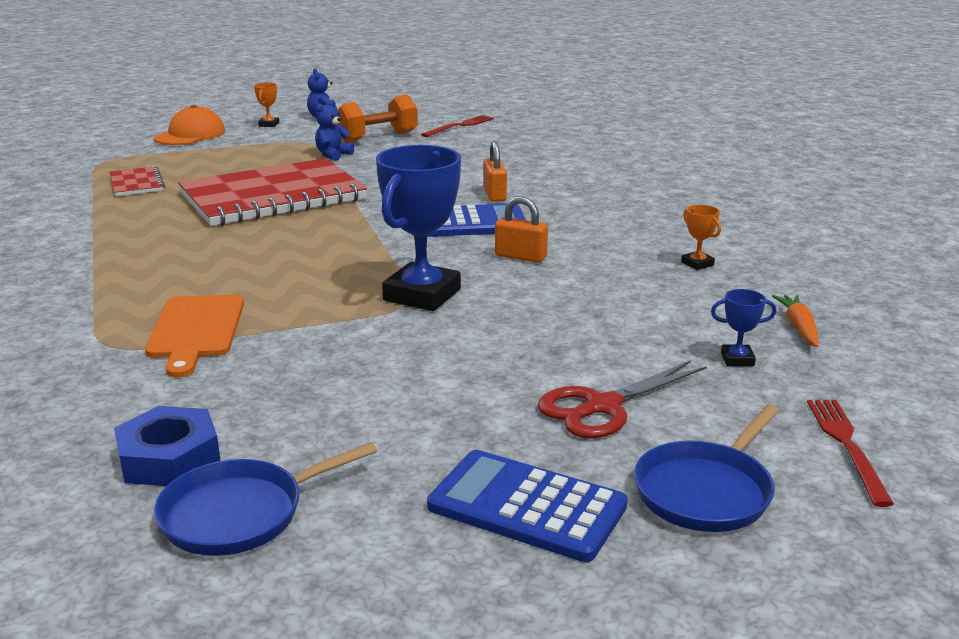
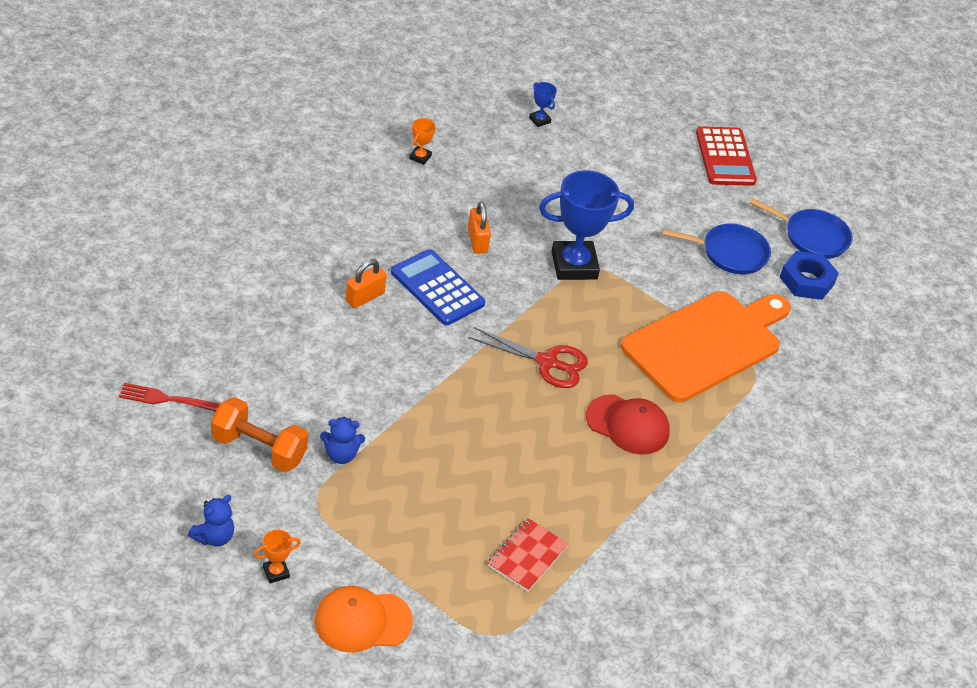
camera: 130 degrees left, 20 degrees up
(175, 253) = (628, 425): none -> red cap
(195, 330) = (706, 344): orange cutting board -> orange cutting board, size x1.71
(273, 197) = (479, 435): red notebook -> none
(527, 506) = (725, 157): blue calculator -> red calculator
(602, 406) = (630, 155): red scissors -> red scissors (547, 362)
(706, 491) = (666, 111): blue pan -> blue pan (730, 253)
(798, 327) = (480, 104): orange carrot -> none
(847, 445) = (592, 77): red fork -> none

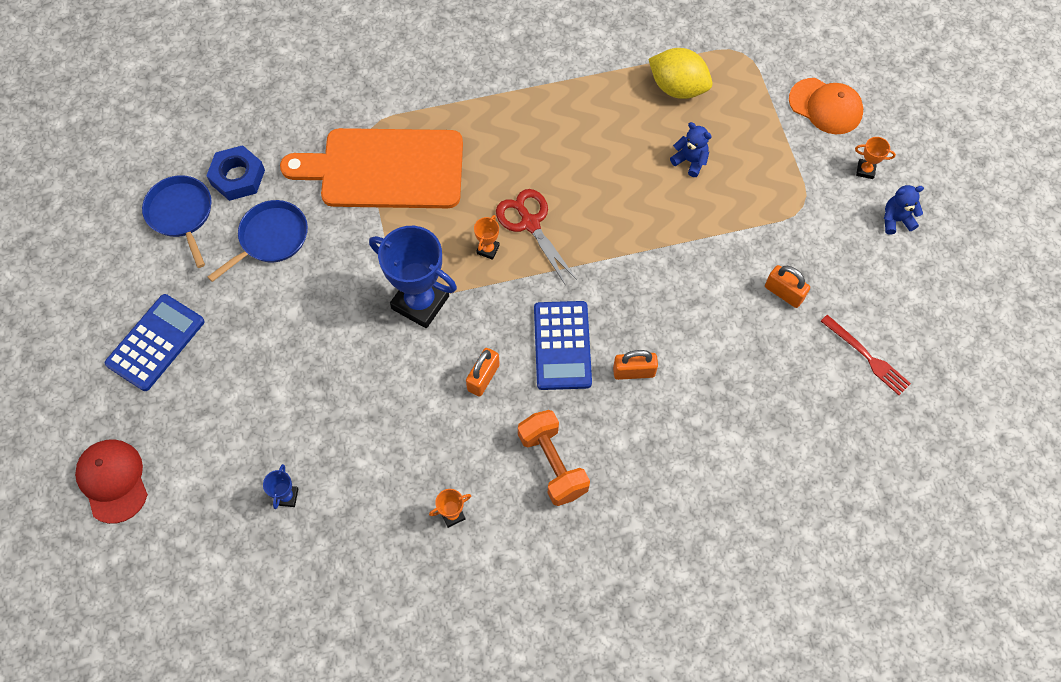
camera: 135 degrees left, 20 degrees up
(259, 449) = (820, 273): orange dumbbell -> orange dumbbell (552, 464)
(281, 416) = (784, 293): none -> orange padlock
(341, 455) = (758, 234): blue teddy bear -> blue teddy bear (690, 161)
(527, 556) = (677, 88): red notebook -> yellow lemon
(561, 326) = (488, 249): none -> orange trophy
(628, 425) = (516, 139): red cap -> red cap (113, 481)
(725, 157) = (155, 342): red calculator -> blue calculator
(730, 253) = (271, 238): blue pan -> blue pan turned 90 degrees clockwise

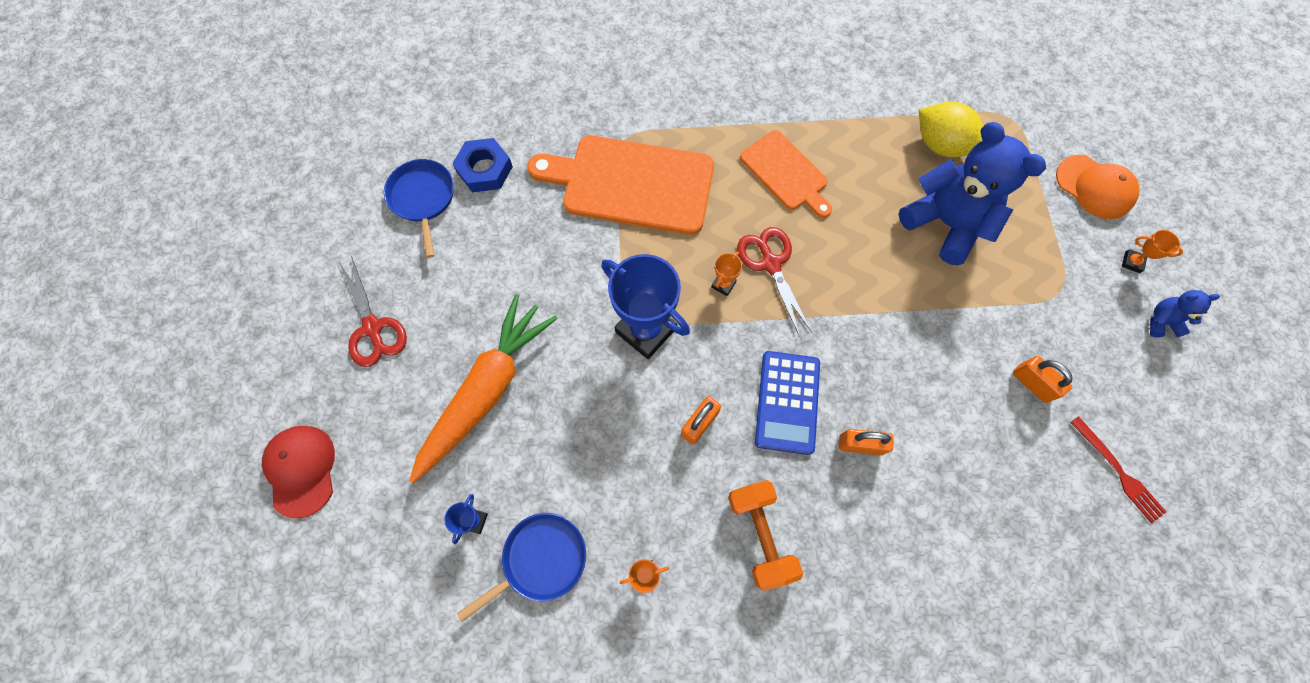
camera: 10 degrees right, 5 degrees up
(155, 342) = (373, 328): blue calculator -> red scissors
(271, 238) = (506, 237): blue pan -> blue pan (541, 559)
(277, 381) = (487, 390): none -> orange carrot
(533, 136) = (786, 173): none -> orange cutting board
(690, 161) = (945, 223): blue teddy bear -> blue teddy bear, size x2.28

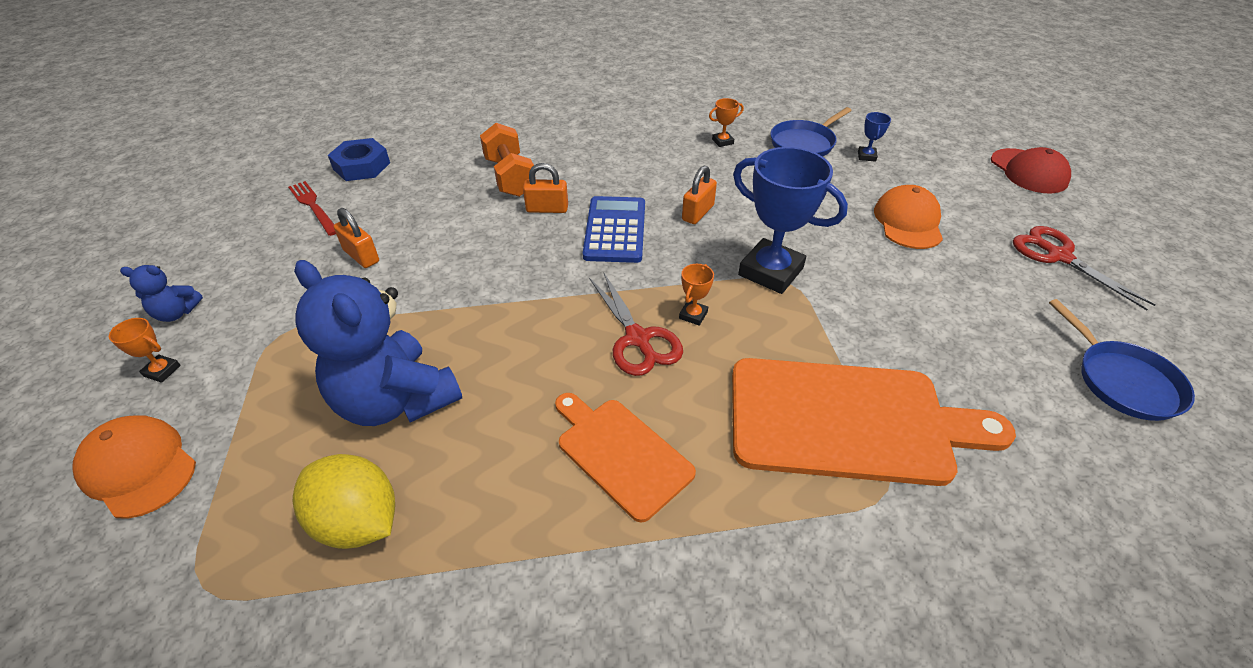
camera: 175 degrees right, 25 degrees down
(485, 169) = (1070, 425): blue nut -> blue nut (361, 166)
(487, 390) = (908, 222): orange carrot -> orange cap
(760, 535) = (636, 161): orange dumbbell -> orange dumbbell (510, 177)

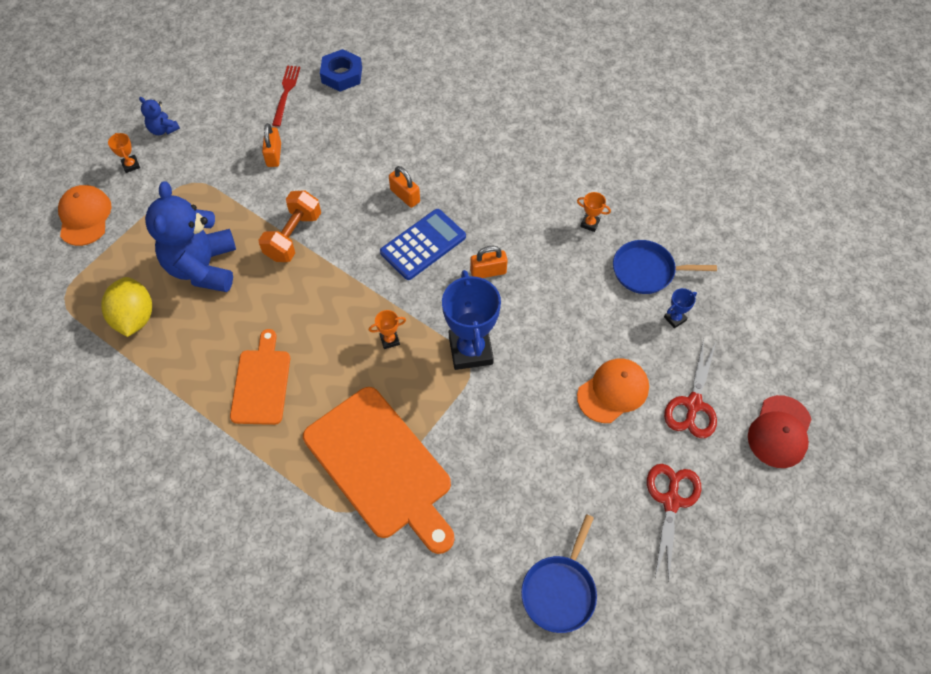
camera: 45 degrees right, 15 degrees up
(510, 177) = (414, 150): orange dumbbell -> orange dumbbell (293, 236)
(637, 339) = (343, 329): red scissors -> red scissors (693, 404)

